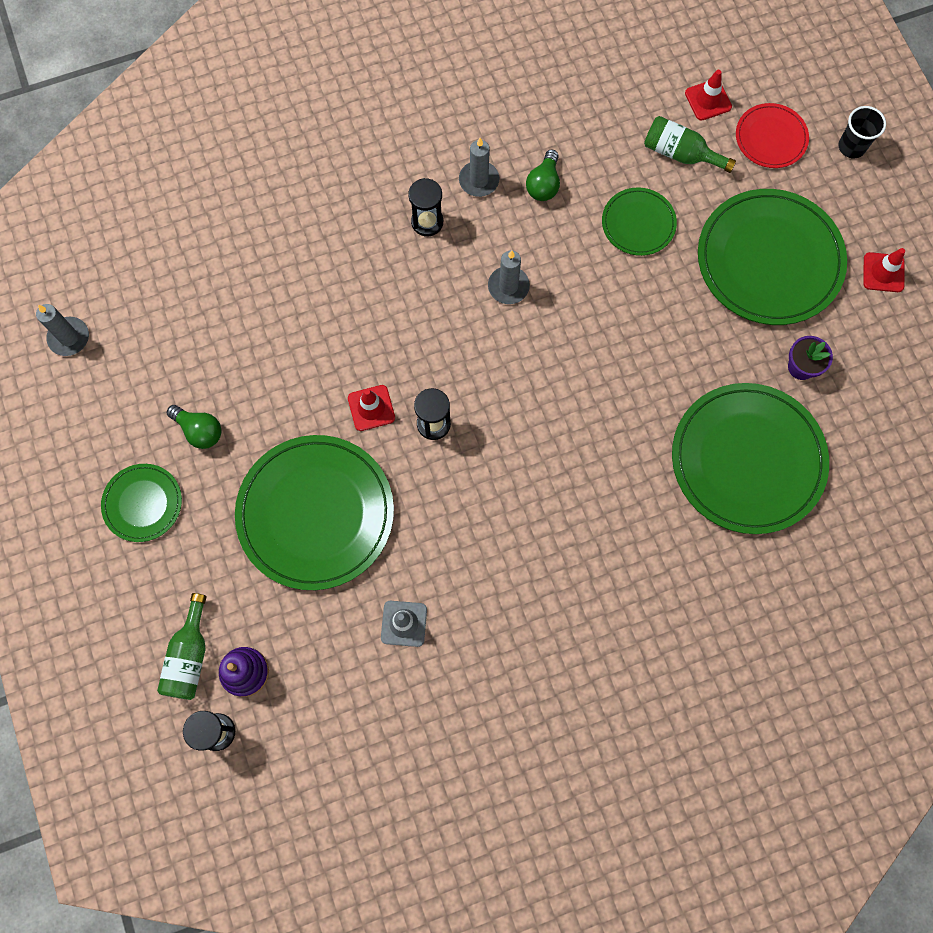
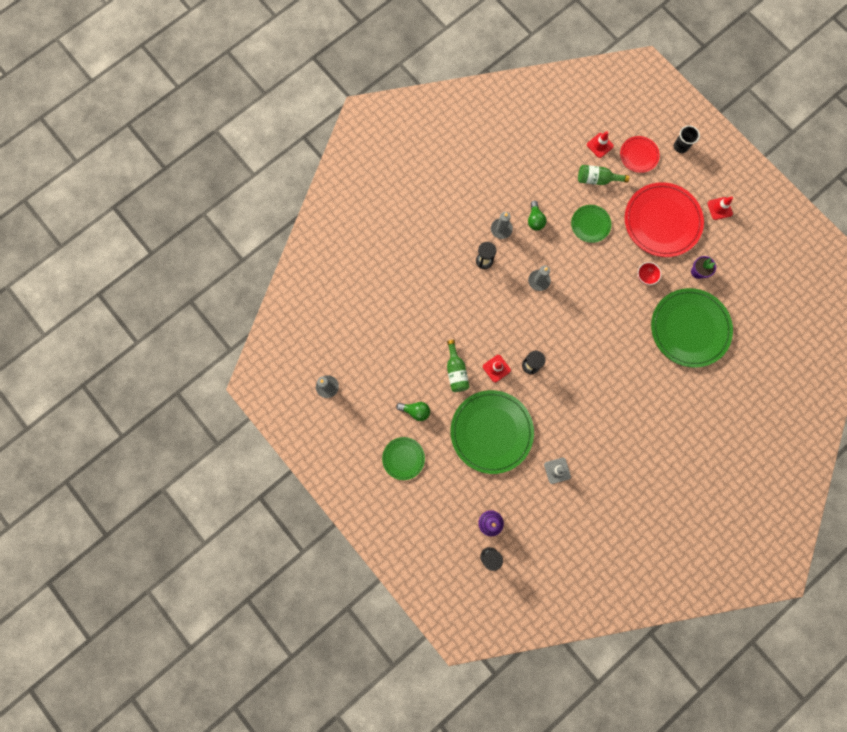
camera: 20 degrees left, 5 degrees up
(189, 656) = (460, 525): green bottle -> green bottle (456, 371)
(702, 343) = (645, 276): none -> red bowl
(769, 260) = (662, 221): green plate -> red plate

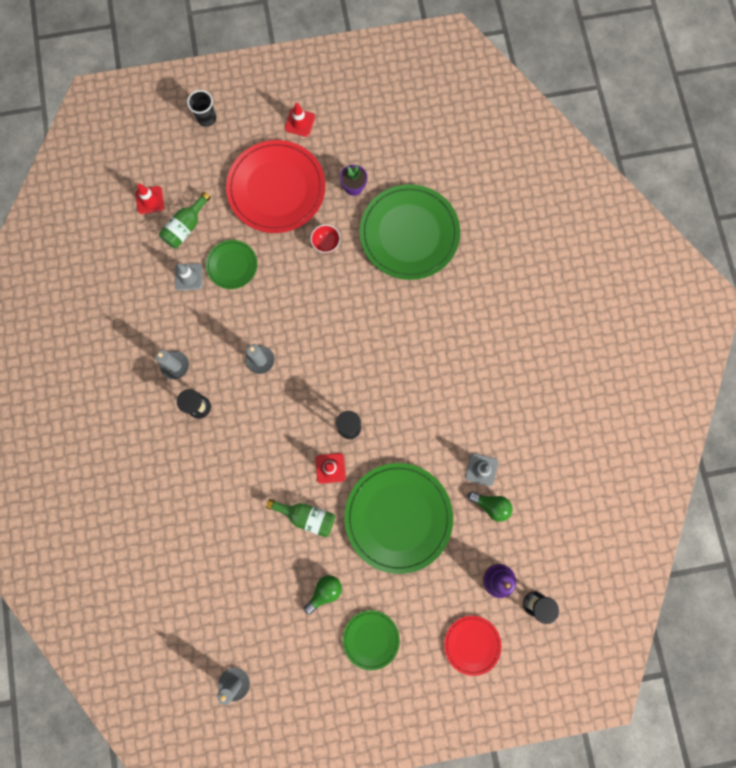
camera: 60 degrees left, 0 degrees up
(535, 220) = (188, 322): green light bulb -> green light bulb (491, 505)
(564, 201) = (188, 277): none -> grey traffic cone
(639, 155) = (188, 167): red plate -> red plate (472, 644)

